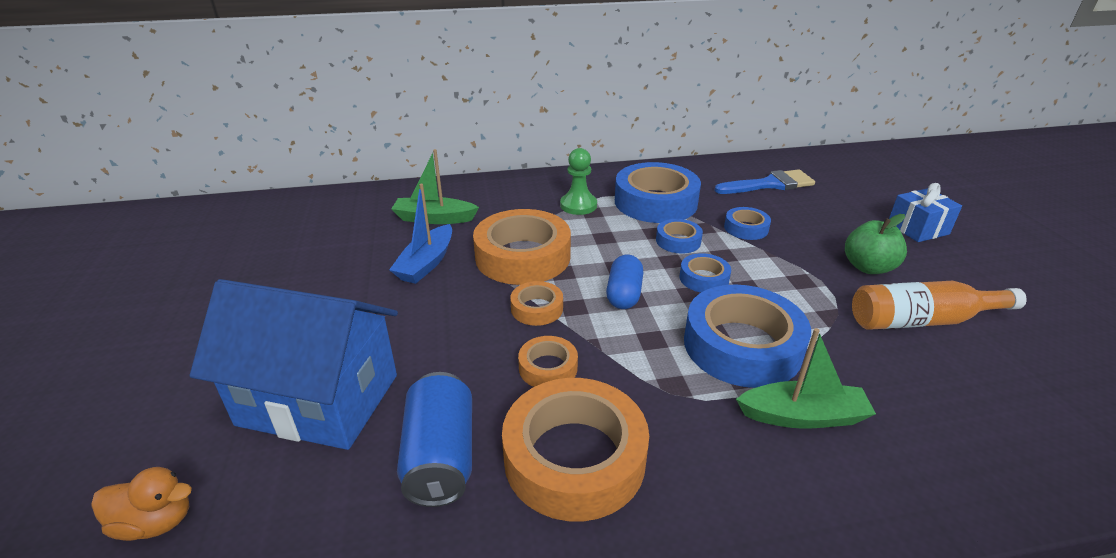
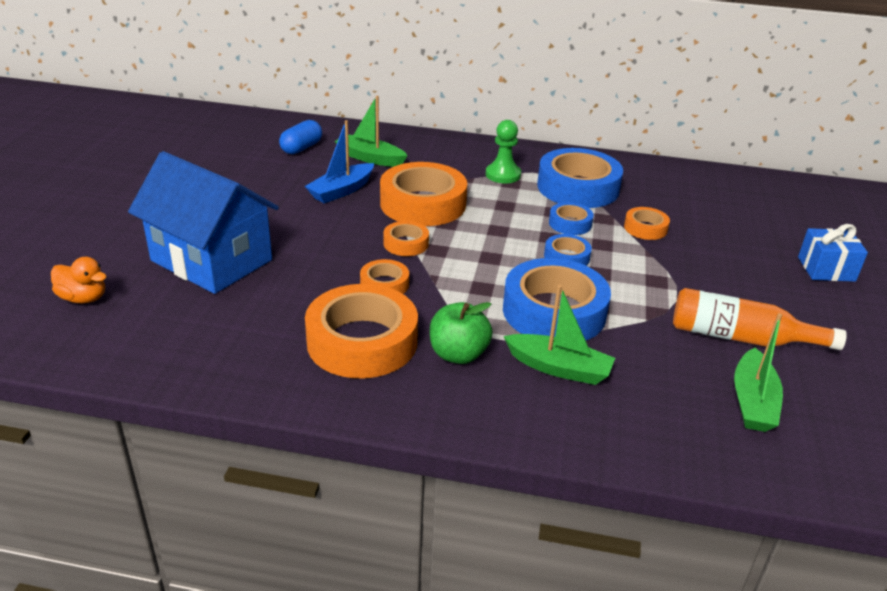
camera: 20 degrees right, 0 degrees up
(440, 457) = (271, 315): blue can -> none
(624, 294) = (486, 251): blue capsule -> blue capsule (301, 148)
(746, 228) = (645, 228): blue tape -> orange tape
(770, 184) = (709, 197): blue brush -> none
(868, 267) = (734, 287): green apple -> green apple (458, 354)
(998, 391) = (752, 402): none -> green boat

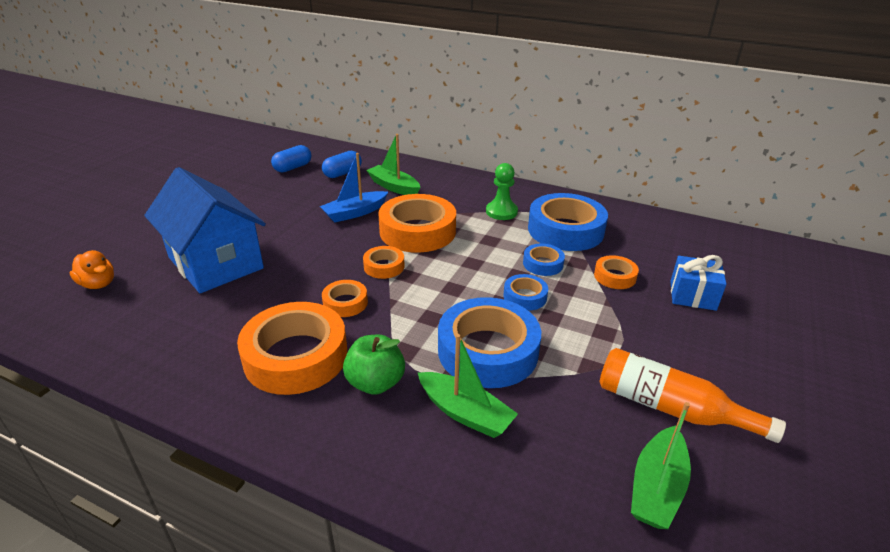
camera: 15 degrees right, 0 degrees up
(237, 146) = (293, 168): none -> blue capsule
(826, 269) = (793, 342): blue gift -> blue gift (692, 295)

